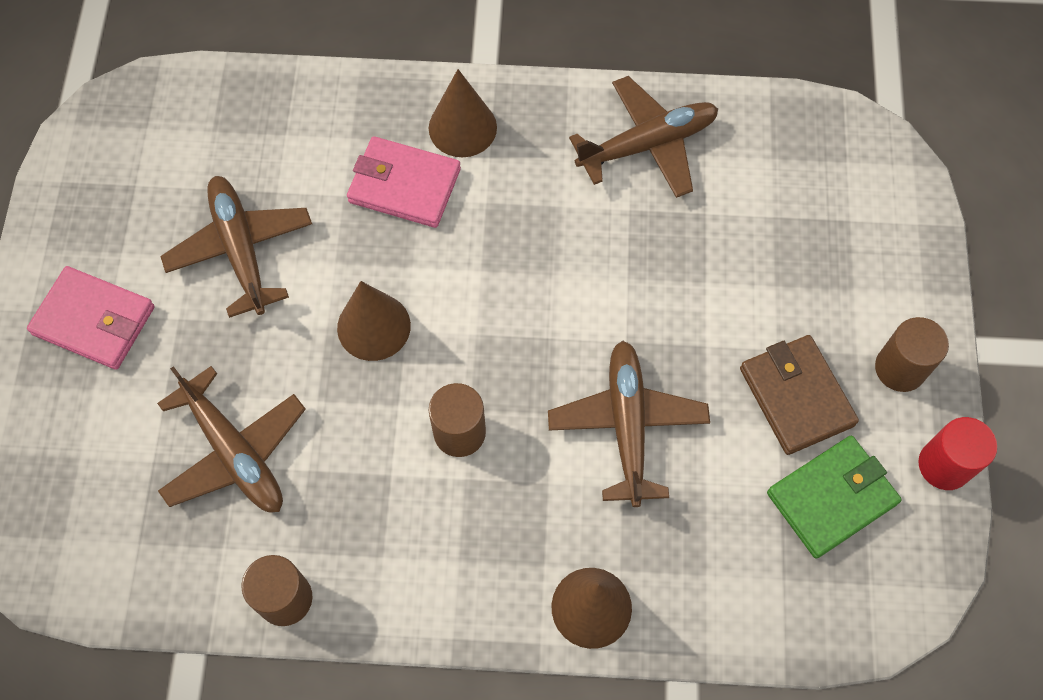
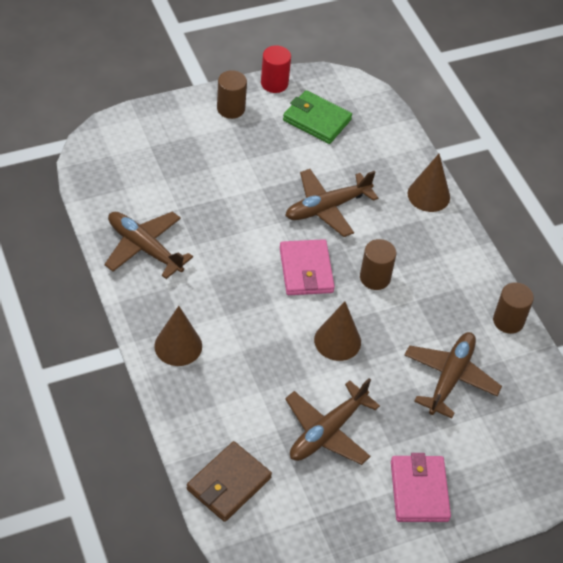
camera: 120 degrees left, 15 degrees down
(404, 185) = (236, 361): pink wallet -> pink wallet (306, 270)
(796, 396) = (270, 145): brown wallet -> brown wallet (228, 483)

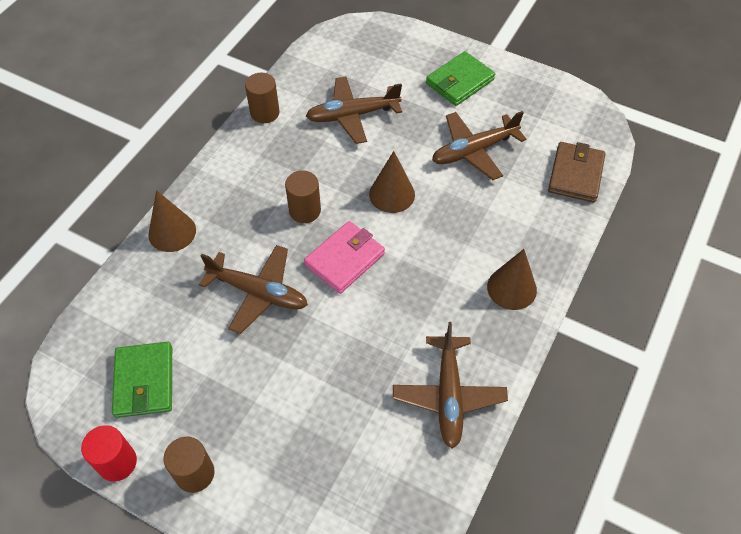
camera: 125 degrees left, 5 degrees up
(228, 483) = (575, 174): brown wallet -> brown wallet turned 75 degrees counterclockwise
(327, 431) = (473, 151): brown plane -> brown plane turned 150 degrees clockwise
(419, 491) = (459, 81): pink wallet -> green wallet

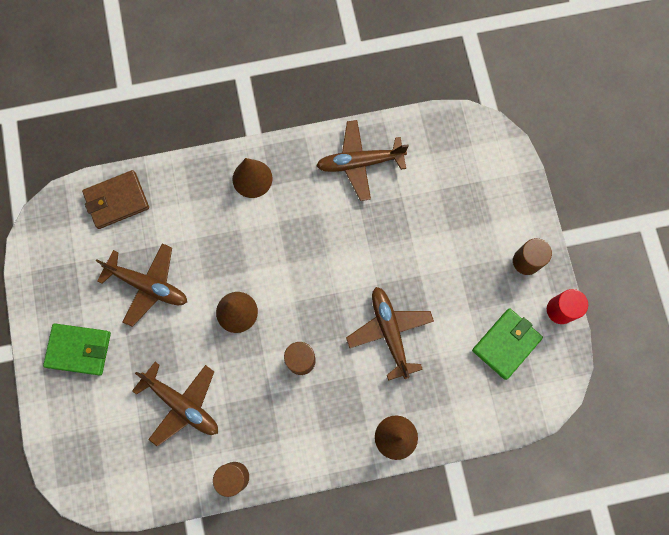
camera: 130 degrees left, 20 degrees up
(345, 259) = (317, 298): pink wallet -> none
(448, 395) = (359, 163): brown plane -> brown plane turned 150 degrees counterclockwise

